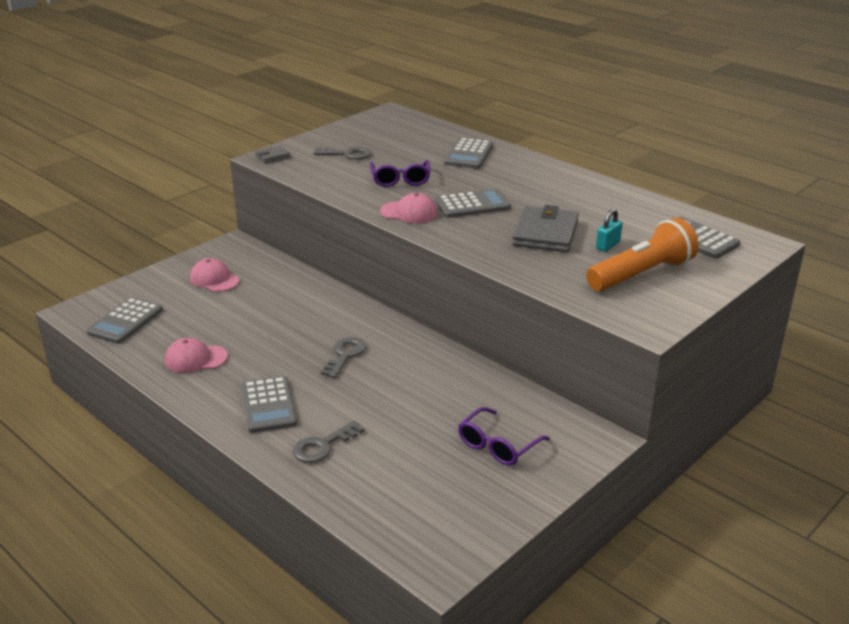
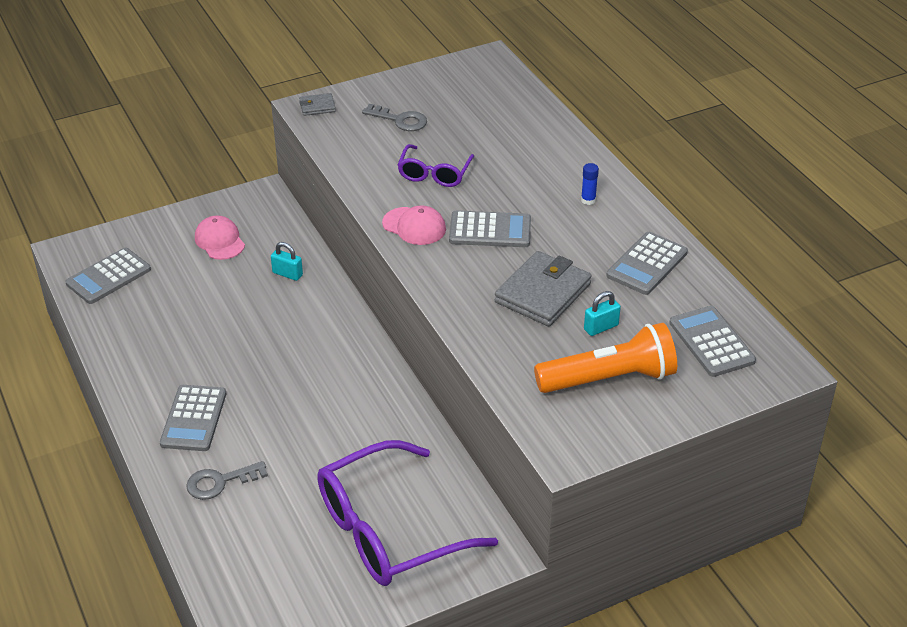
camera: 20 degrees right, 10 degrees up
(195, 359) = (152, 342): pink cap -> none
(289, 290) = (287, 274): none -> turquoise padlock
(345, 355) = (299, 376): grey key -> none
(469, 154) = (536, 149): grey calculator -> grey calculator (647, 264)
(497, 446) = (388, 530): purple glasses -> purple glasses, size x1.93
(533, 176) = (588, 200): none -> blue glue stick

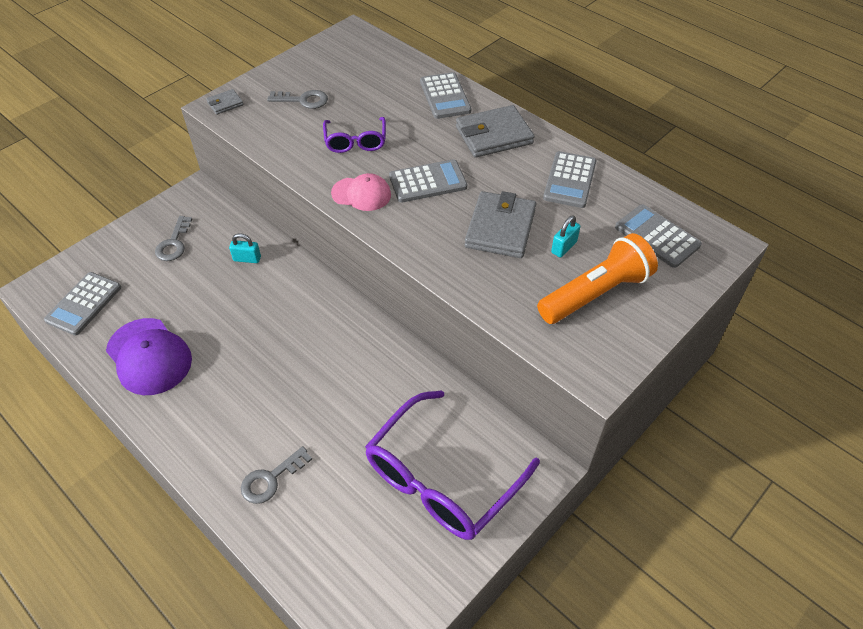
camera: 20 degrees left, 10 degrees up
(151, 341) = (149, 356): none -> purple cap
(194, 419) = (220, 422): grey calculator -> grey calculator (445, 96)
(219, 241) = (174, 243): pink cap -> grey key
(588, 200) = (494, 135): blue glue stick -> grey wallet

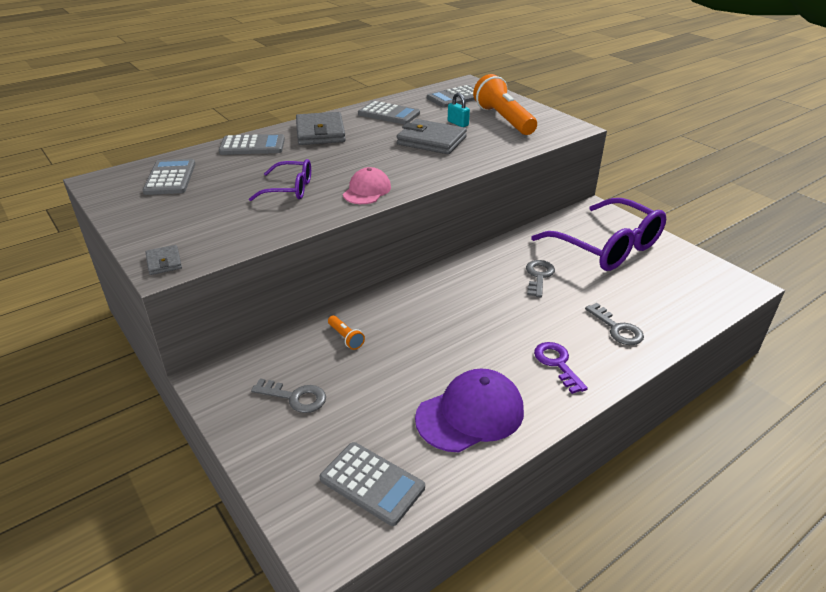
camera: 80 degrees left, 15 degrees down
(213, 421) = (557, 363): none -> purple key
(247, 259) = (345, 338): turquoise padlock -> orange flashlight
(303, 100) = (200, 213): grey key -> grey key (539, 276)
(428, 182) = (365, 162): grey calculator -> grey calculator (170, 178)

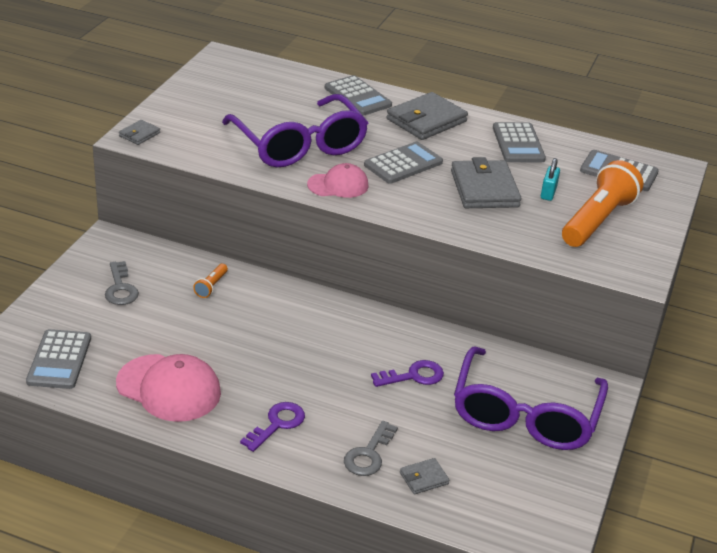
camera: 55 degrees right, 0 degrees up
(170, 178) = (259, 83): grey calculator -> grey calculator (403, 164)
(290, 189) = (300, 145): purple glasses -> purple glasses, size x1.93
(470, 414) = (169, 388): purple cap -> pink cap
(539, 276) = (413, 376): grey key -> purple key
(655, 312) = (424, 478): none -> grey wallet

